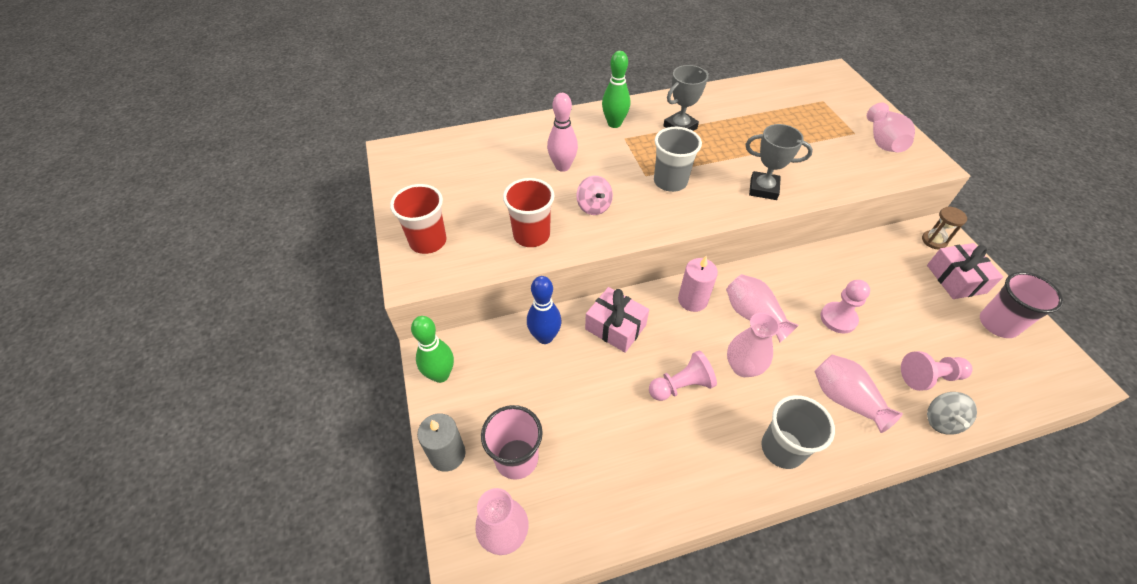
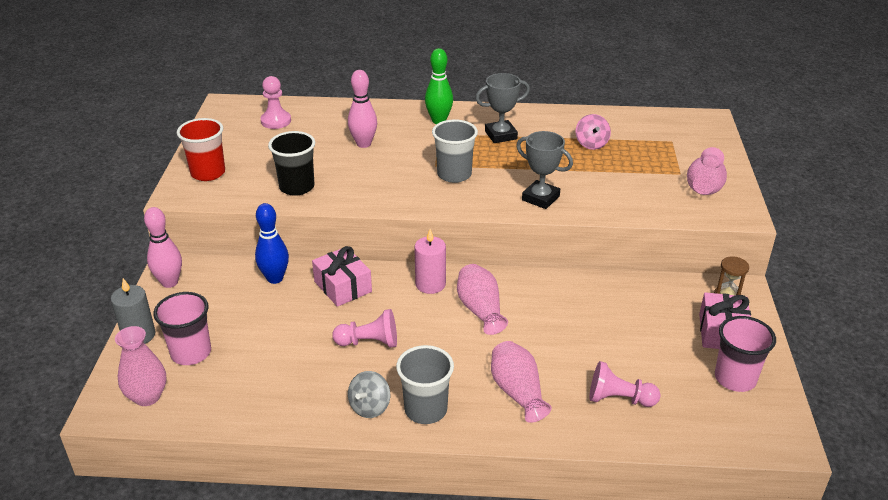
camera: 20 degrees right, 15 degrees down
(440, 375) = (169, 282): green bowling pin -> pink bowling pin
(531, 235) = (297, 187): red cup -> black cup
(594, 206) = (367, 178): pink spinning top -> pink spinning top (591, 144)
(743, 367) = (438, 344): pink vase -> none
(838, 318) = (564, 332): pink pawn -> pink pawn (276, 121)
(941, 420) = (601, 433): grey spinning top -> grey spinning top (370, 407)

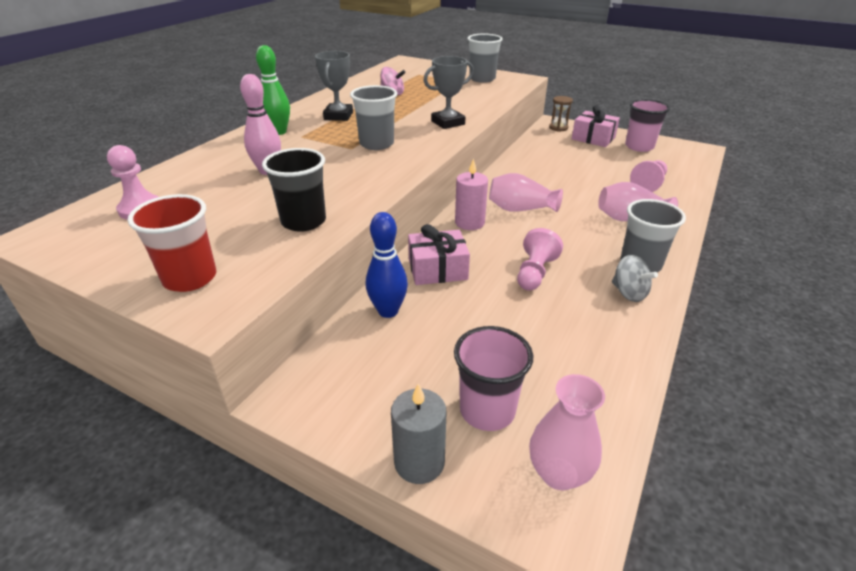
camera: 65 degrees left, 0 degrees up
(169, 282) = (321, 406): pink bowling pin -> none
(705, 186) = (482, 79): pink vase -> grey cup

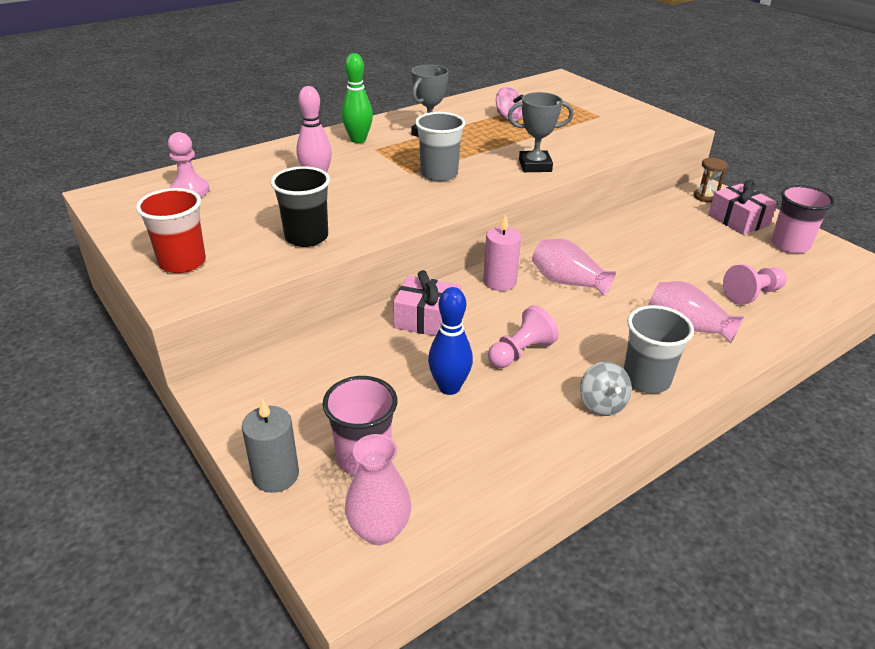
camera: 25 degrees right, 0 degrees up
(388, 311) = (350, 344): blue bowling pin -> blue bowling pin (449, 387)
(482, 79) = (628, 118): grey cup -> none

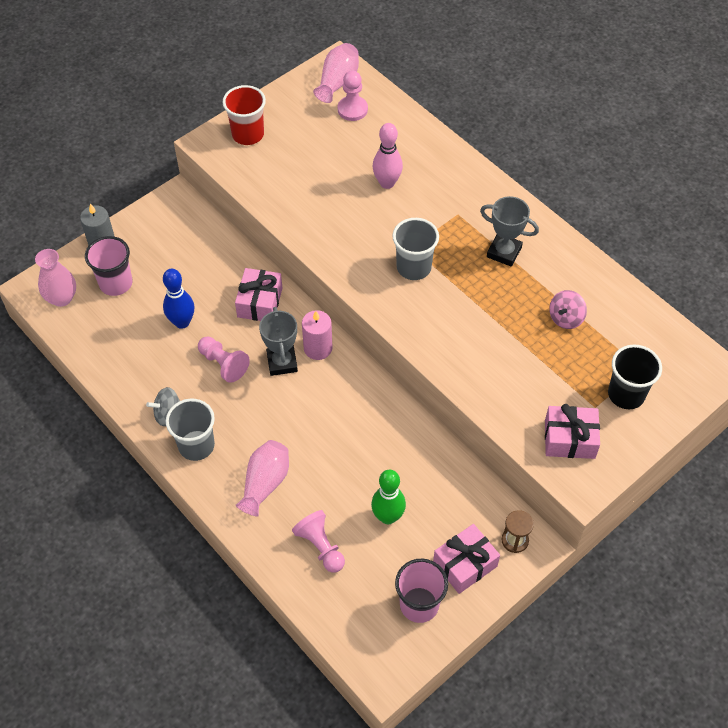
camera: 85 degrees right, 20 degrees up
(306, 237) = (290, 194): black cup -> black cup (626, 394)
(358, 140) = (475, 199): green bowling pin -> green bowling pin (388, 517)
(535, 166) = (447, 342): grey trophy -> grey trophy (282, 362)
(567, 282) = (323, 398): pink vase -> pink vase (337, 82)
(634, 127) = (569, 439): none -> pink gift

